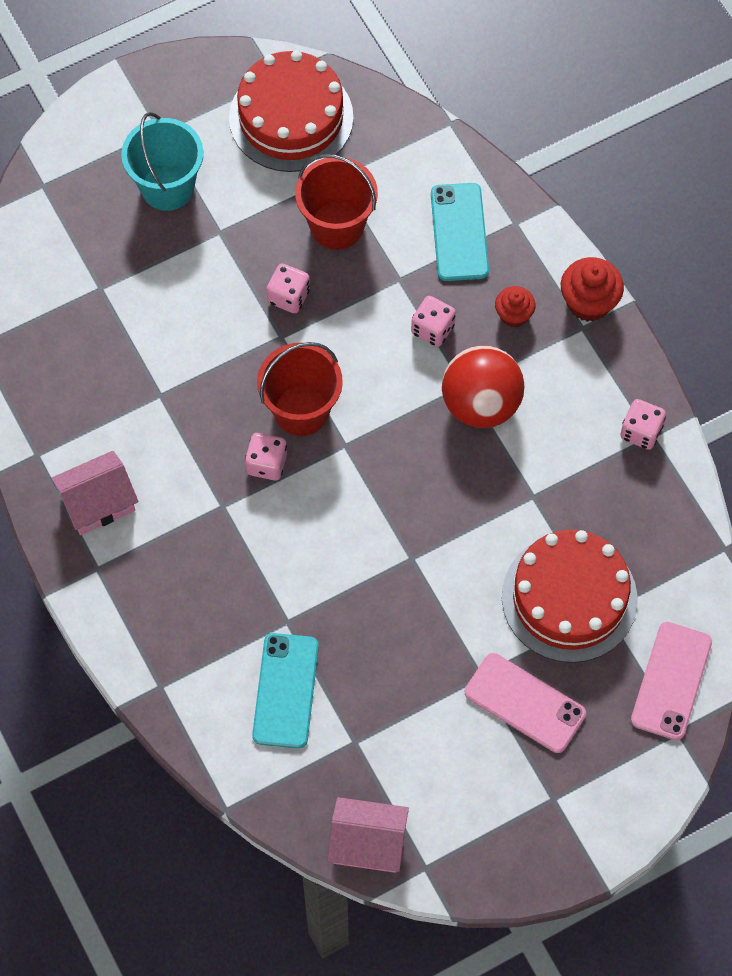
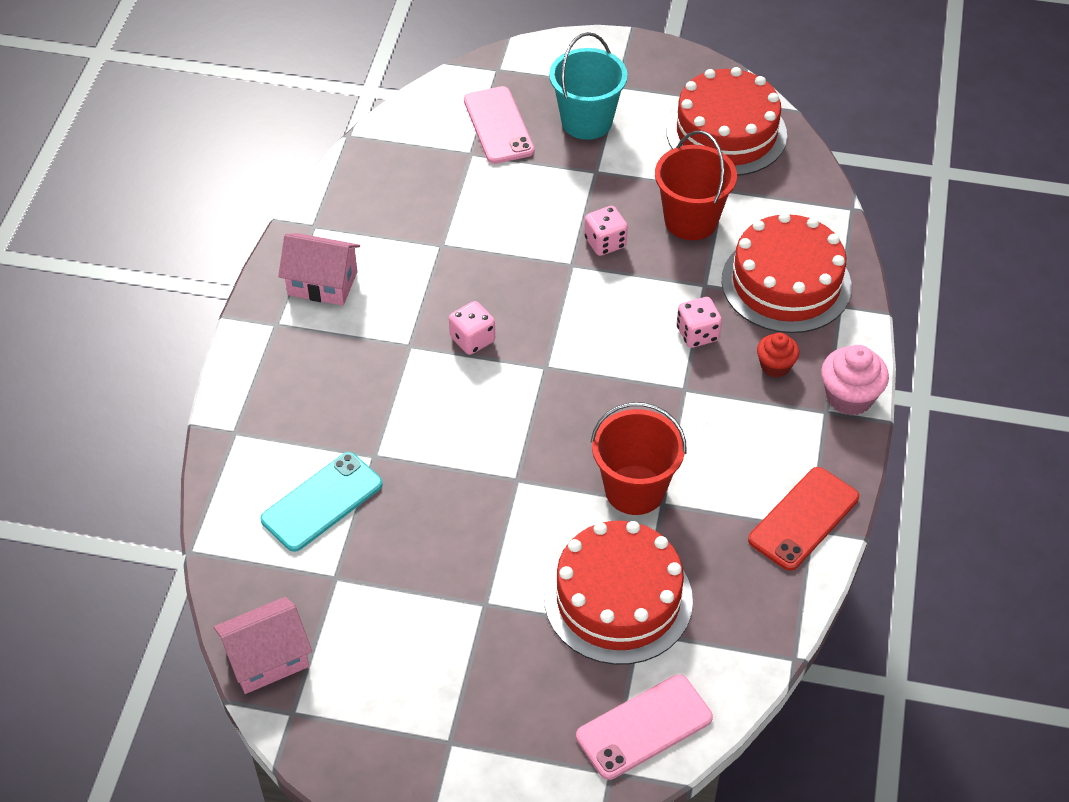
camera: 40 degrees right, 15 degrees down
(301, 410) = (536, 322): red bucket -> red bucket (635, 490)
(368, 843) = (267, 659): pink house -> pink house turned 75 degrees counterclockwise
(459, 232) = (786, 283): turquoise phone -> red cake
(481, 404) = (685, 409): red ball -> none
(525, 703) = (501, 650): pink phone -> pink phone (498, 125)
(589, 302) = (849, 397): red cupcake -> pink cupcake
(641, 432) = (803, 519): pink dice -> red phone

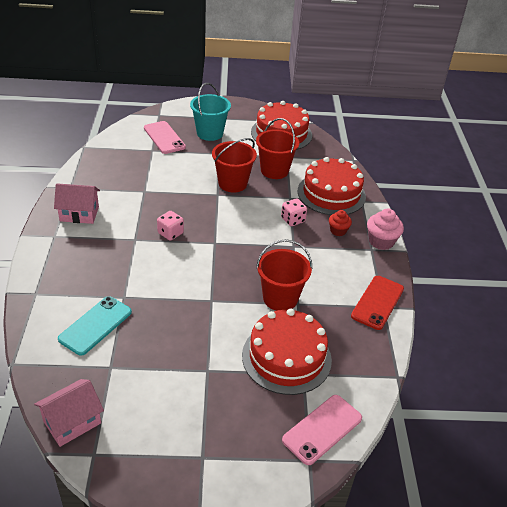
camera: 15 degrees left, 10 degrees down
(605, 243) = (232, 183): pink dice -> red bucket

